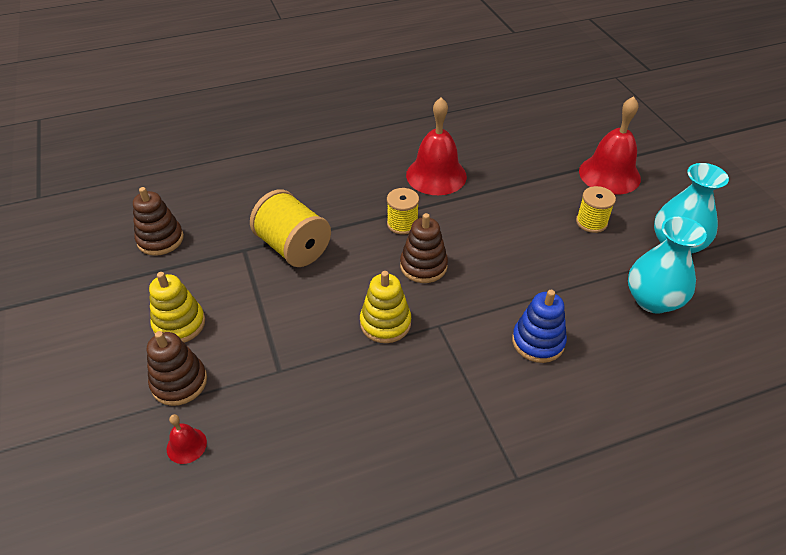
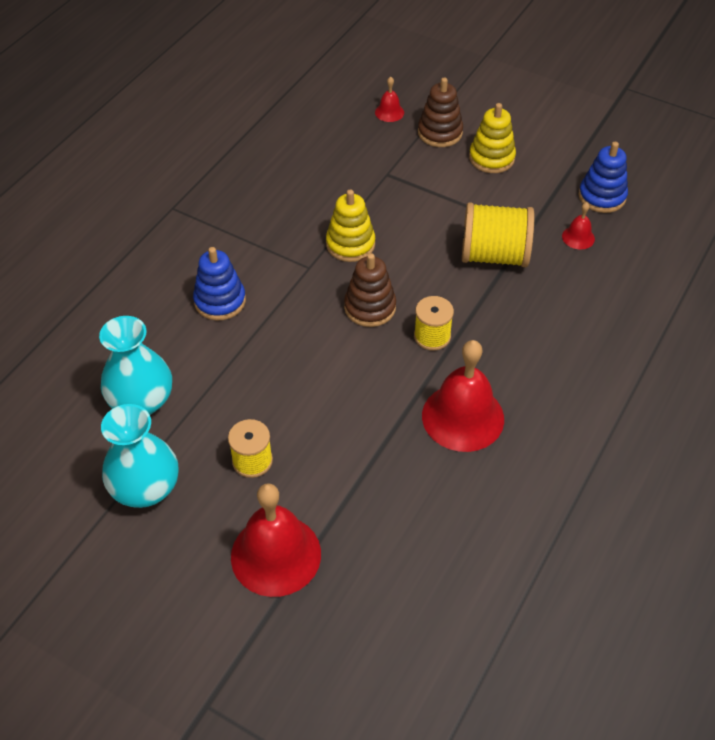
camera: 140 degrees right, 5 degrees up
(160, 239) = (602, 196): brown stacking toy -> blue stacking toy
(222, 224) = (578, 237): none -> red bell

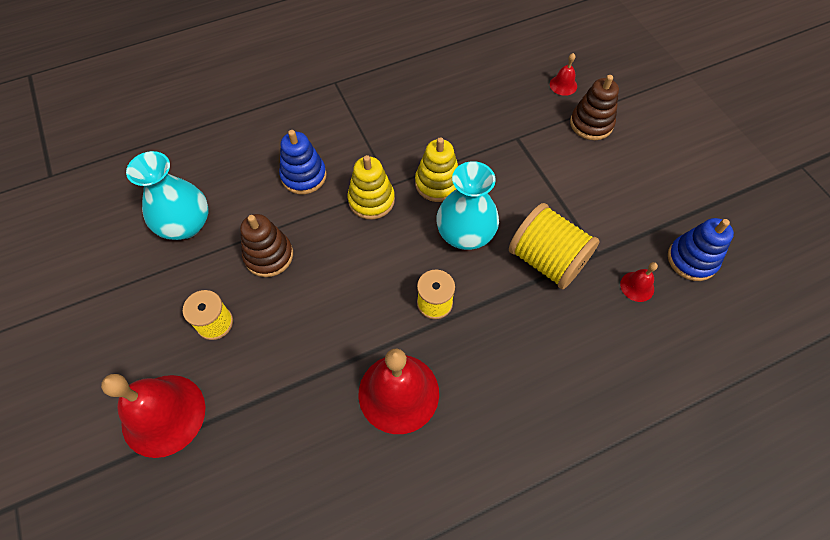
camera: 35 degrees right, 10 degrees up
(146, 488) = (129, 296): turquoise vase -> turquoise vase (465, 234)
(370, 307) = (407, 247): brown stacking toy -> brown stacking toy (269, 256)
(491, 158) = (618, 169): yellow stacking toy -> yellow stacking toy (371, 200)

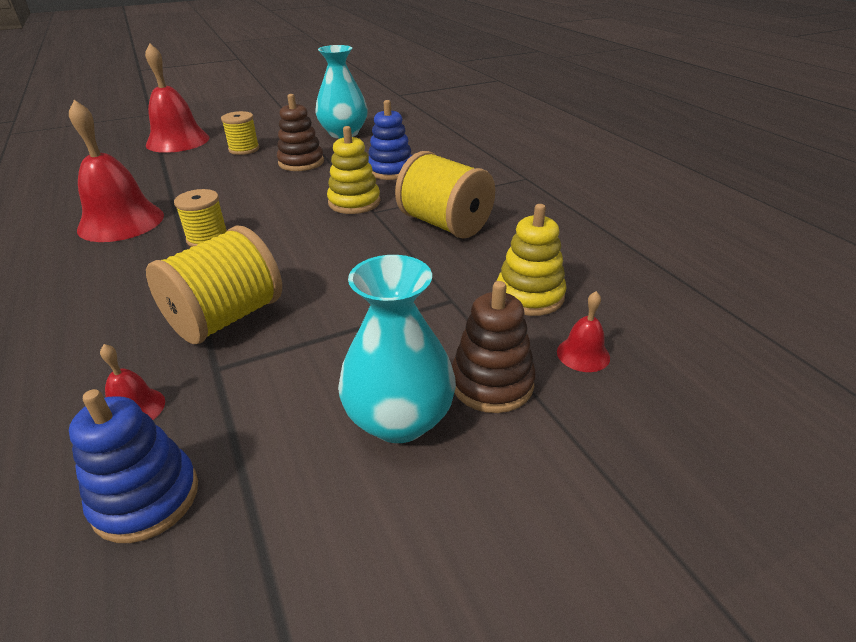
camera: 90 degrees right, 25 degrees down
(415, 138) = (444, 224): none -> yellow spool
(437, 183) = (372, 239): yellow stacking toy -> yellow stacking toy (529, 296)
(465, 234) = (291, 257): turquoise vase -> turquoise vase (399, 419)

